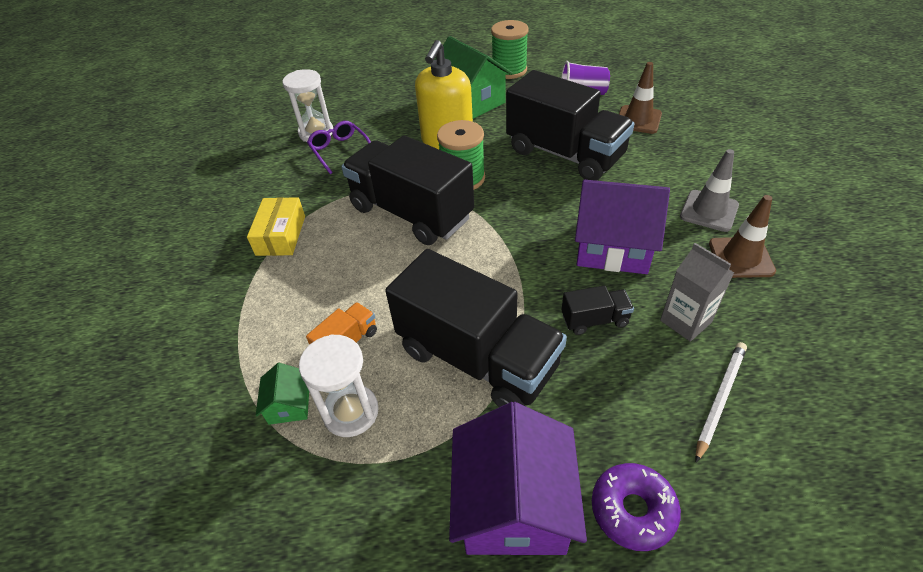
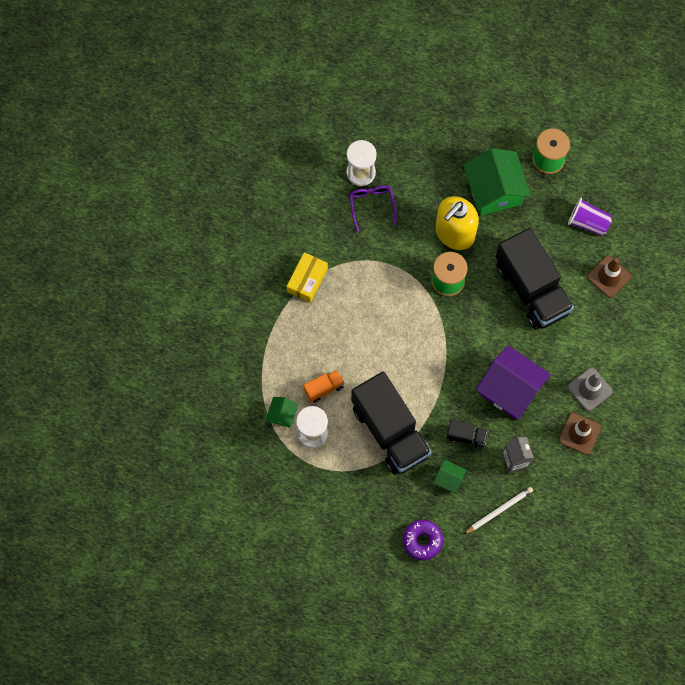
camera: 20 degrees right, 25 degrees up
(411, 213) = (398, 299): black truck -> none
(514, 504) = (371, 515): purple house -> none
(609, 387) = (449, 479): none -> green house

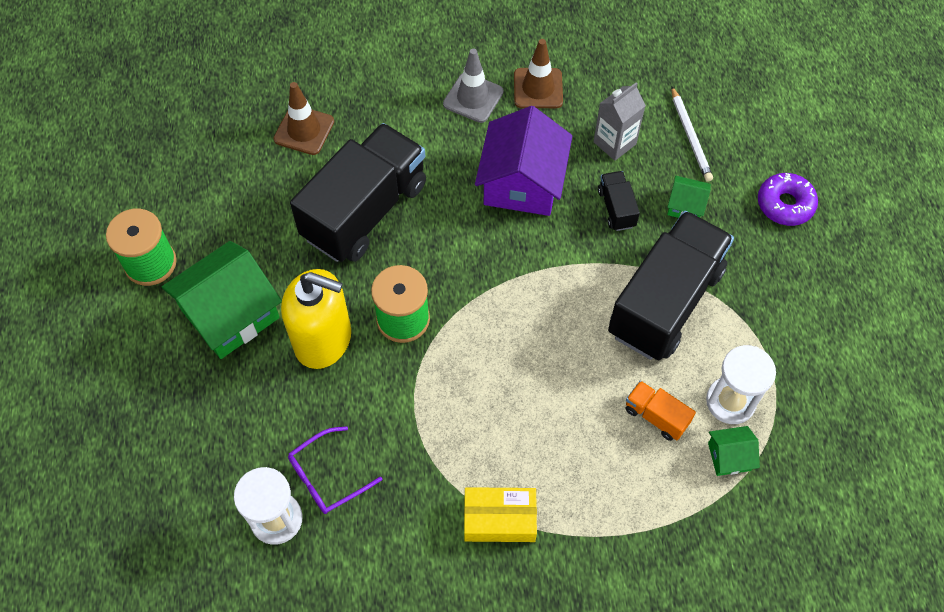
camera: 115 degrees left, 10 degrees down
(449, 479) = (685, 206): green house -> green house turned 75 degrees counterclockwise
(499, 511) = (690, 136): white pencil -> white pencil turned 135 degrees counterclockwise
(588, 223) = (233, 180): purple cup -> none

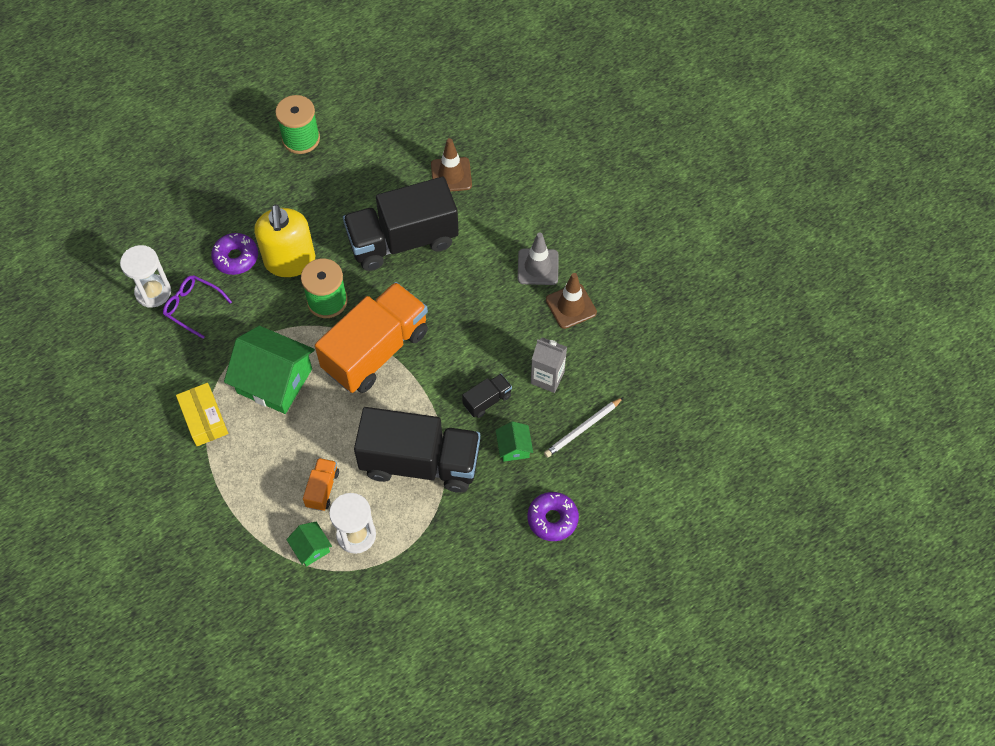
camera: 65 degrees right, 0 degrees up
(230, 314) = (284, 200): green house -> green house (274, 381)
(282, 399) = (236, 258): none -> purple donut
(365, 210) = (403, 241): black truck -> black truck turned 150 degrees clockwise
(498, 292) = (376, 350): none -> orange truck
(522, 183) = (478, 329): purple house -> none

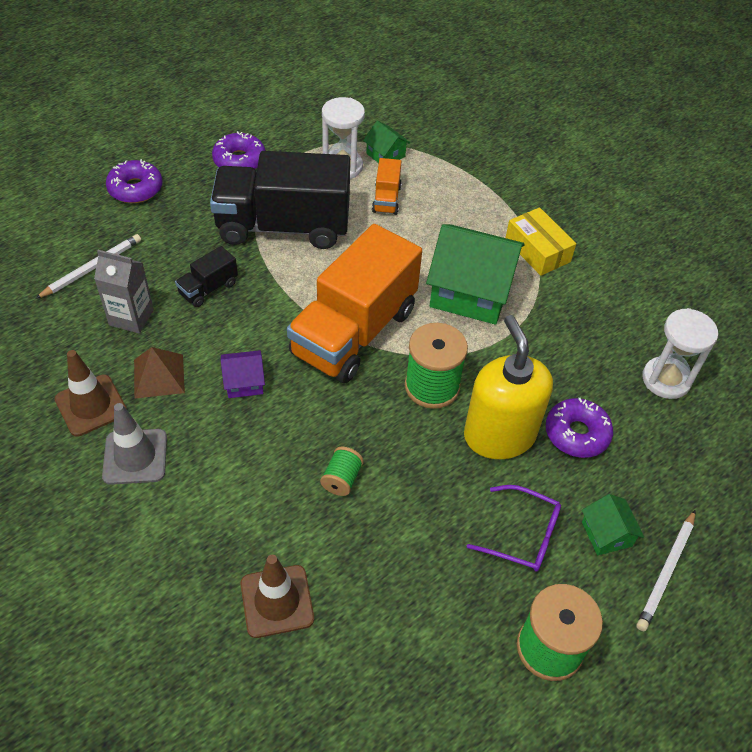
camera: 170 degrees right, 10 degrees down
(193, 307) = (605, 365): purple glasses -> purple glasses (522, 535)
(216, 170) = (666, 571): none -> white pencil
(403, 241) = (341, 479): black truck -> green spool
(455, 551) = (239, 160): none -> purple donut
(463, 315) = (244, 382): none -> purple house
(514, 447) = (176, 246): green house -> green house (606, 534)
(524, 325) = (159, 376): none -> brown pyramid

